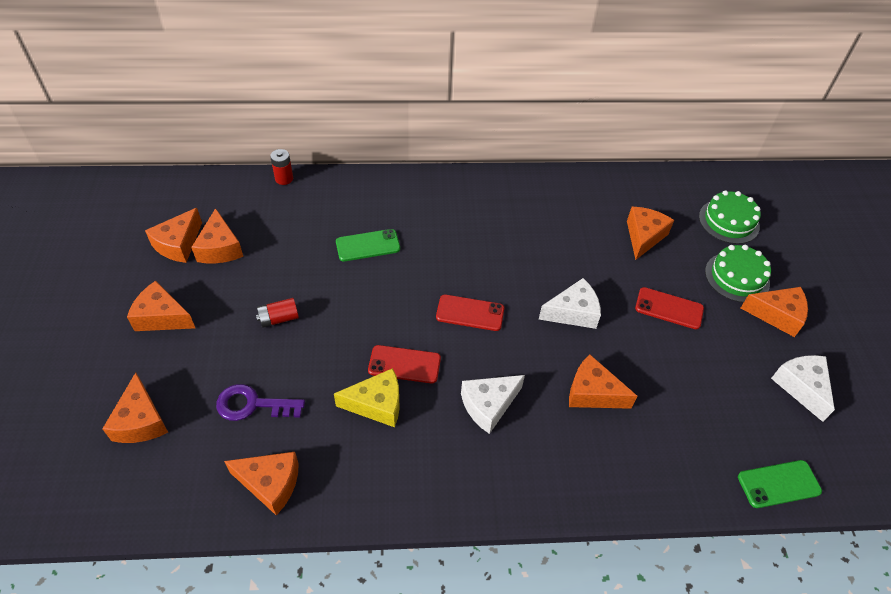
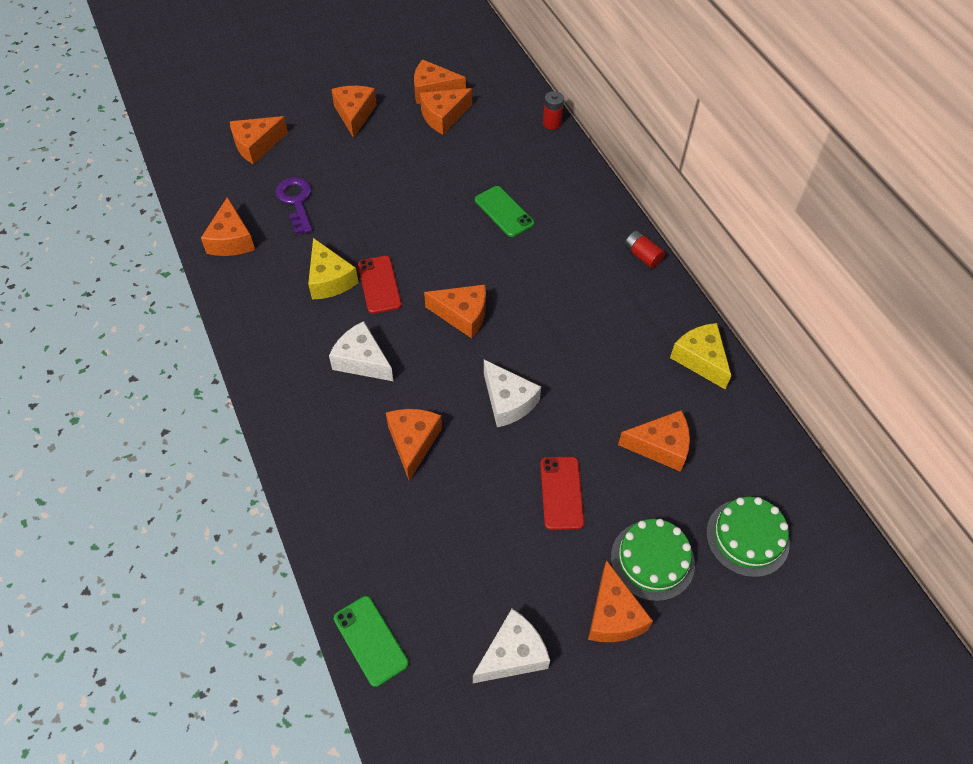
camera: 70 degrees right, 5 degrees up
(279, 318) = (388, 183): red battery -> red battery (642, 255)
(470, 313) = (462, 315): red phone -> orange cheese
(575, 186) = (700, 359): none -> yellow cheese

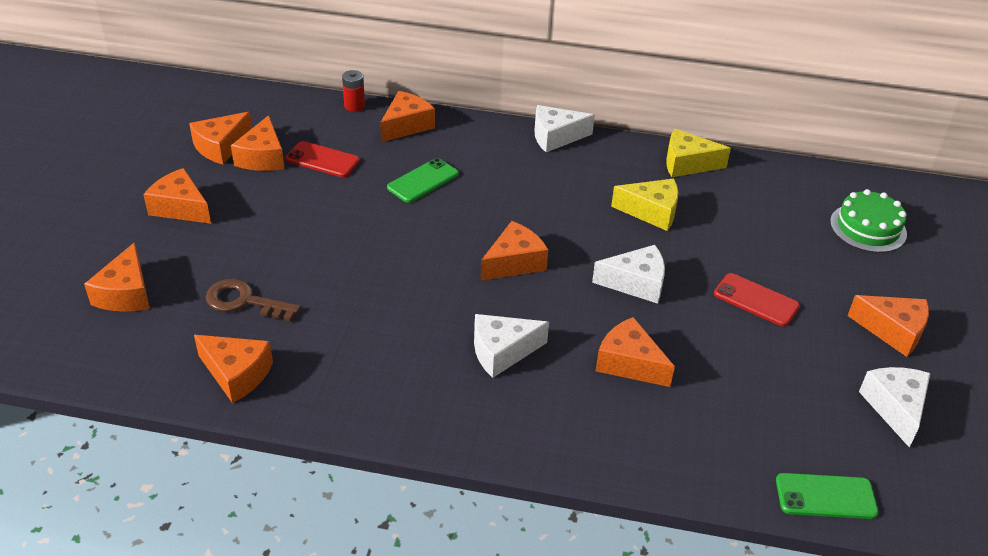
camera: 55 degrees left, 15 degrees down
(296, 201) = (244, 301): purple key -> brown key
(329, 279) = (377, 326): yellow cheese -> yellow cheese (651, 212)
(379, 285) = (421, 296): red phone -> red phone (322, 160)
(504, 212) = (423, 181): green phone -> green phone turned 45 degrees counterclockwise
(642, 255) = (556, 137): red battery -> white cheese
(652, 560) = (856, 284): green cake -> none
(660, 446) = (752, 225): orange cheese -> orange cheese (406, 125)

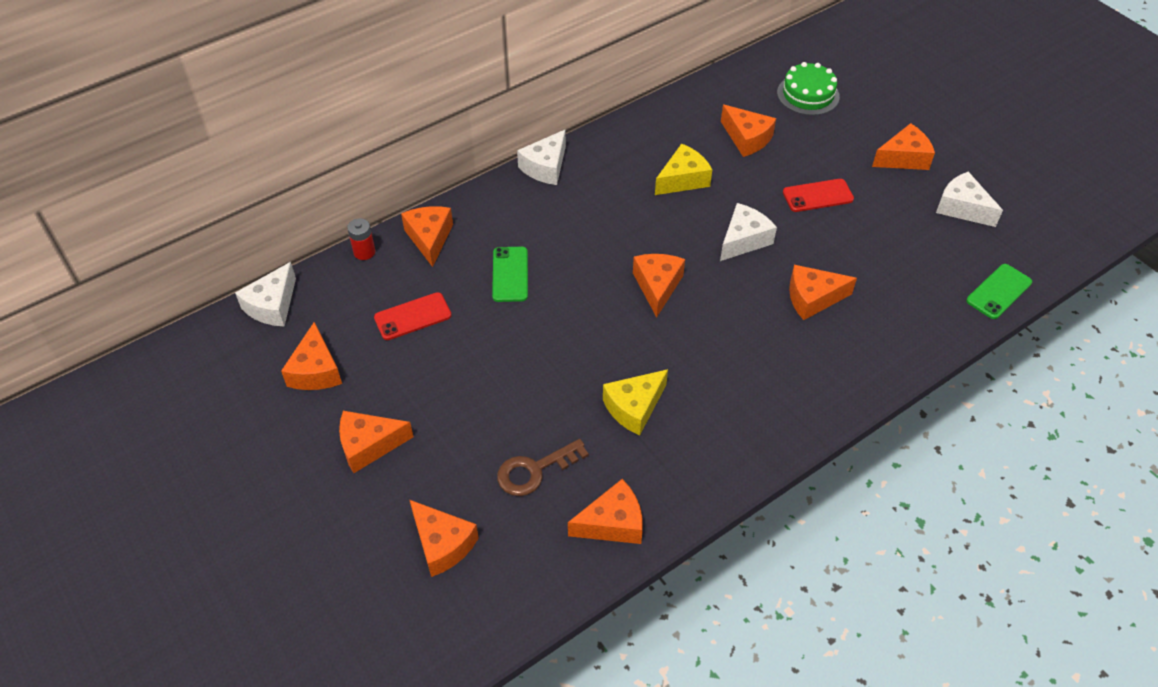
camera: 45 degrees left, 10 degrees up
(262, 157) = (363, 352): orange cheese -> orange cheese (747, 138)
(502, 352) = (739, 355): white cheese -> white cheese (272, 305)
(687, 164) = (654, 124): yellow cheese -> yellow cheese (634, 407)

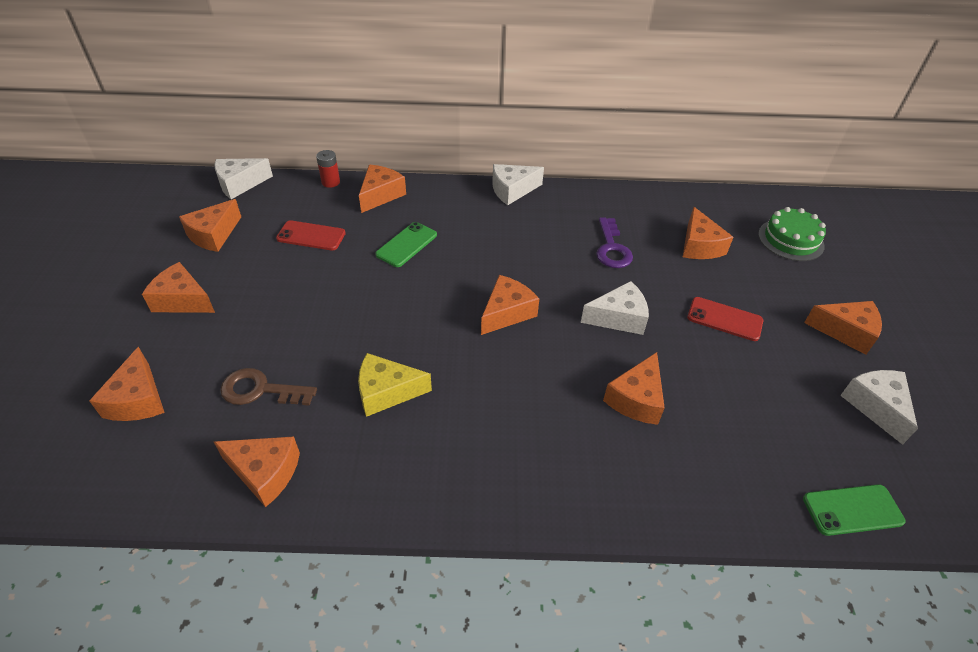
camera: 35 degrees right, 5 degrees down
(683, 179) = (612, 248): yellow cheese -> purple key
(812, 298) = (636, 399): orange cheese -> orange cheese turned 90 degrees counterclockwise

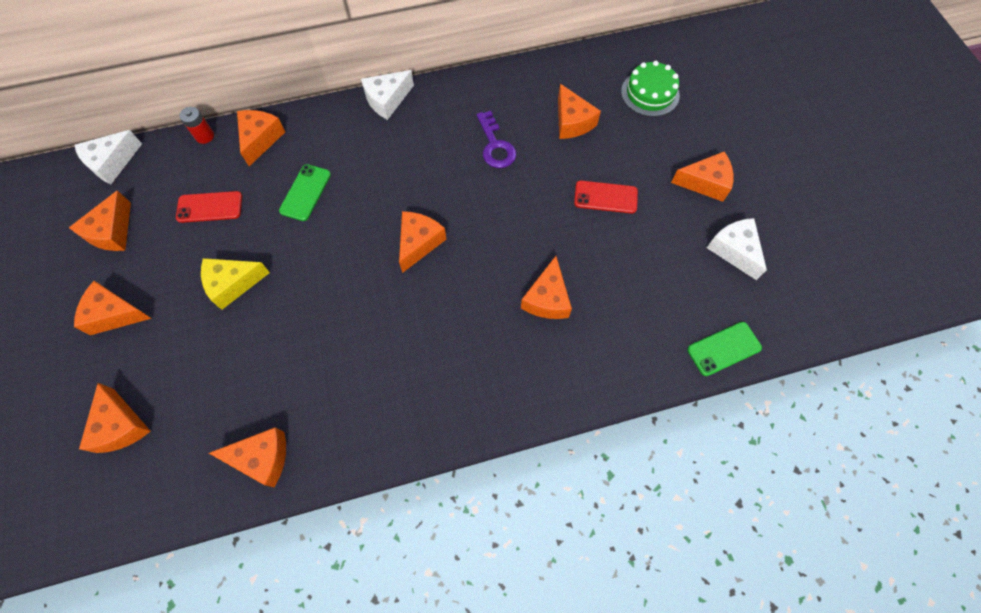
camera: 15 degrees left, 20 degrees up
(260, 390) = (227, 384): brown key -> none
(386, 392) = (338, 353): yellow cheese -> yellow cheese (233, 284)
(618, 318) = (516, 221): white cheese -> none

